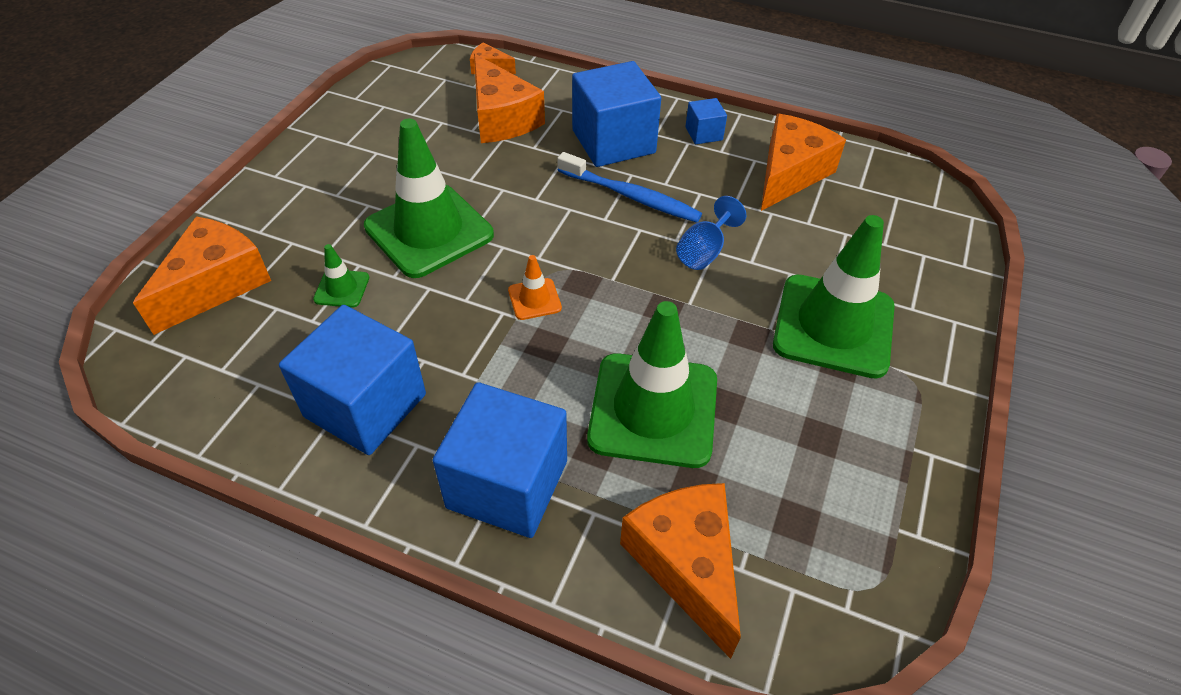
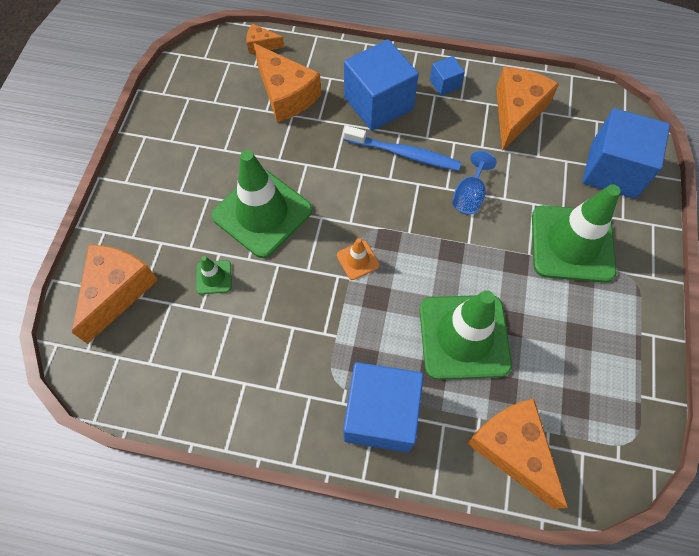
camera: 10 degrees left, 15 degrees up
(365, 405) = (264, 372): blue cube -> blue cube (613, 170)

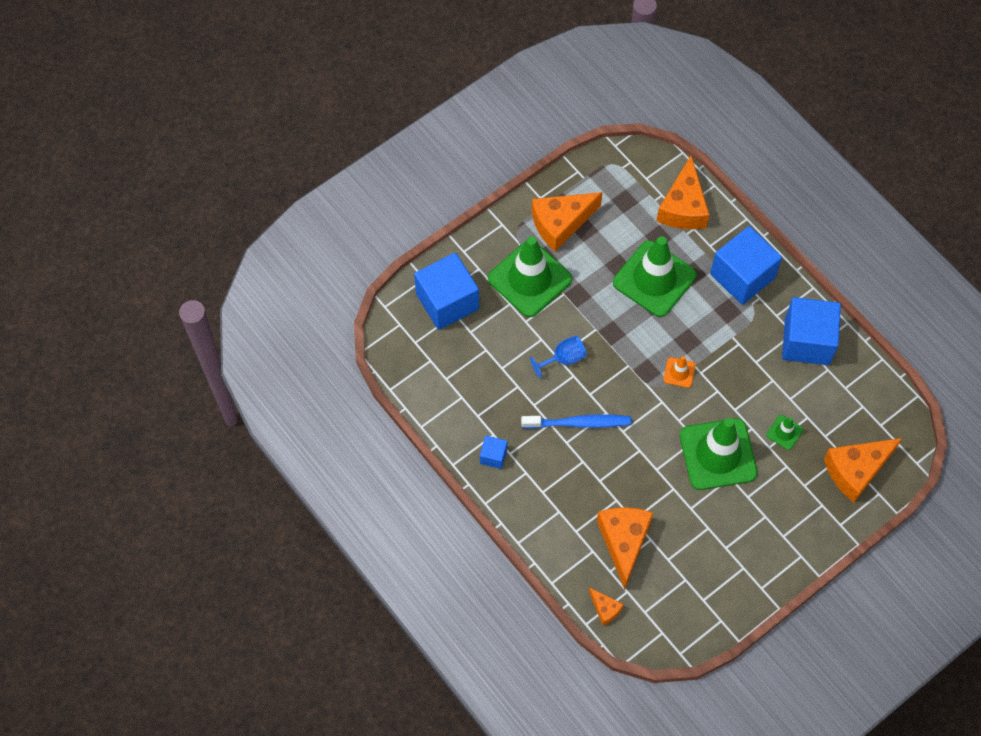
camera: 140 degrees left, 0 degrees up
(378, 103) = (559, 478): blue cube -> blue cube (807, 341)
(404, 154) = (578, 423): blue toothbrush -> blue toothbrush turned 120 degrees clockwise
(516, 112) = (465, 392): orange cheese -> orange cheese (560, 223)

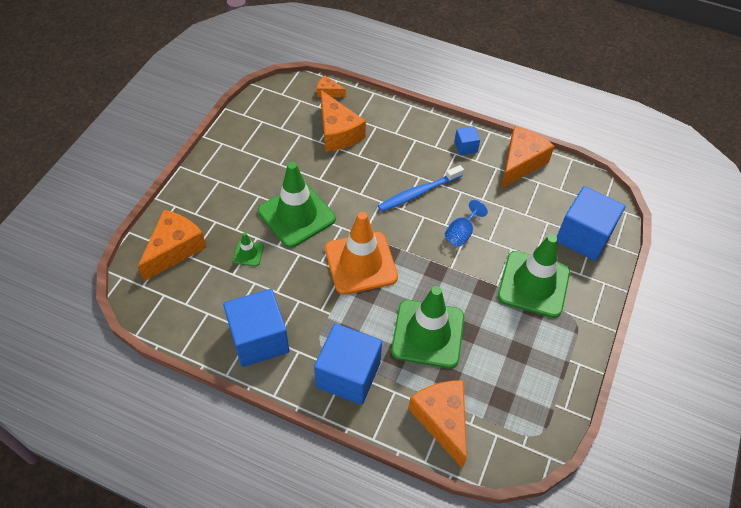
camera: 150 degrees right, 10 degrees down
(560, 223) = (543, 347): orange cheese -> orange cheese (521, 163)
(679, 372) = (361, 263): orange traffic cone -> orange traffic cone, size x2.33

